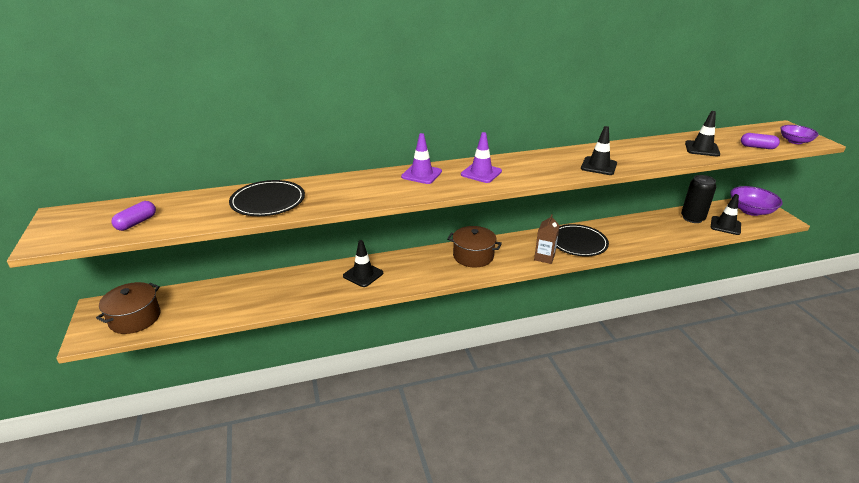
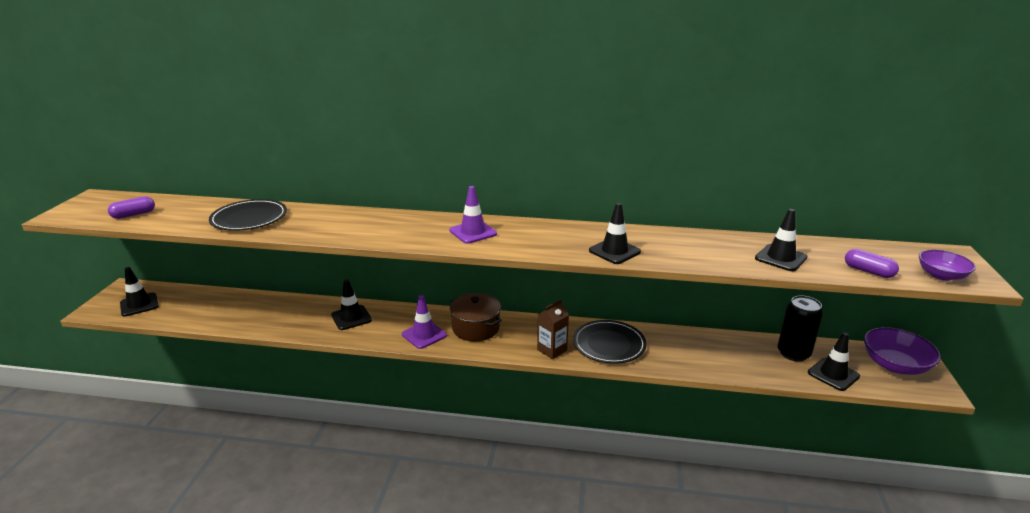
camera: 25 degrees right, 5 degrees down
(135, 318) = (139, 305): brown pot -> black traffic cone
(421, 174) = (412, 221): purple traffic cone -> purple traffic cone (424, 335)

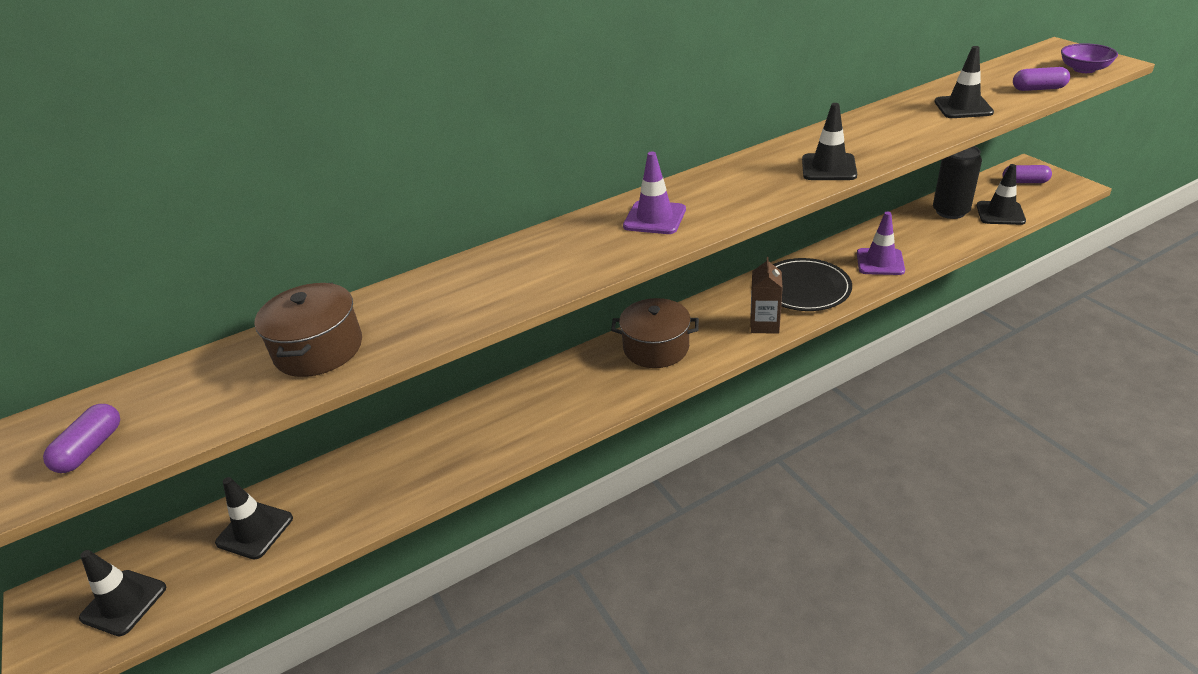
camera: 35 degrees left, 10 degrees up
(249, 218) = (319, 349): black plate -> brown pot
(351, 318) = (493, 422): black traffic cone -> black traffic cone (255, 530)
(424, 335) = (613, 388): purple traffic cone -> purple traffic cone (880, 262)
(895, 365) = (1024, 182): purple bowl -> purple capsule

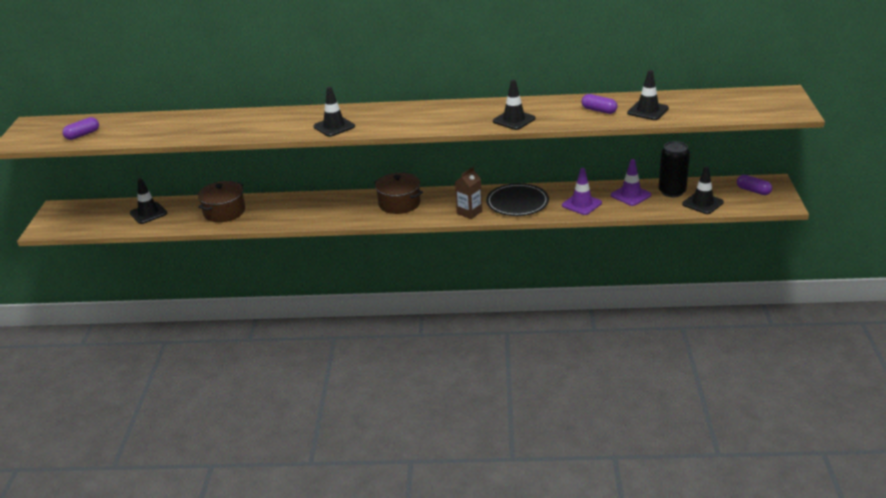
camera: 30 degrees right, 5 degrees down
(124, 603) = (82, 220): black traffic cone -> black traffic cone (334, 126)
(319, 349) = (190, 126): brown pot -> brown pot (224, 212)
(654, 218) = (392, 117): purple traffic cone -> purple traffic cone (630, 195)
(1038, 89) = (714, 114): purple capsule -> purple capsule (599, 110)
(1084, 69) = (769, 111): purple bowl -> none

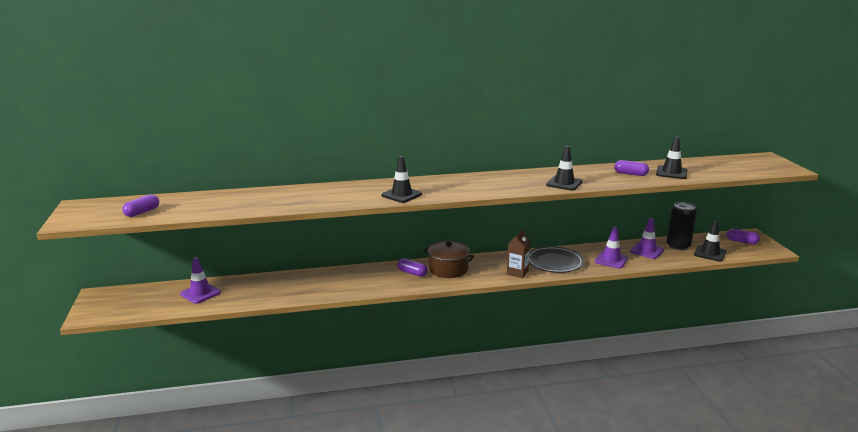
camera: 15 degrees left, 10 degrees down
(148, 213) = (200, 293): black traffic cone -> purple traffic cone
(224, 212) = (280, 287): brown pot -> none
(360, 205) = (412, 273): none -> purple capsule

